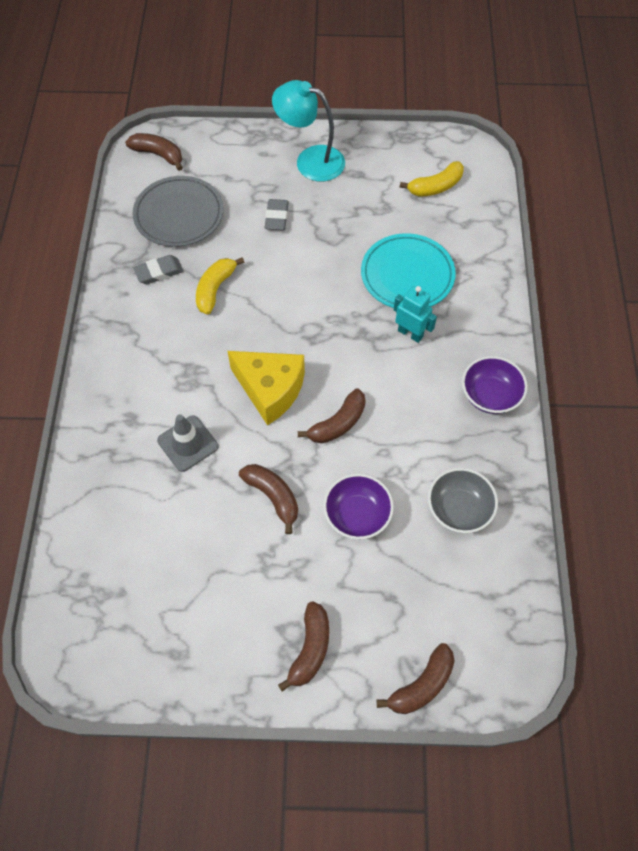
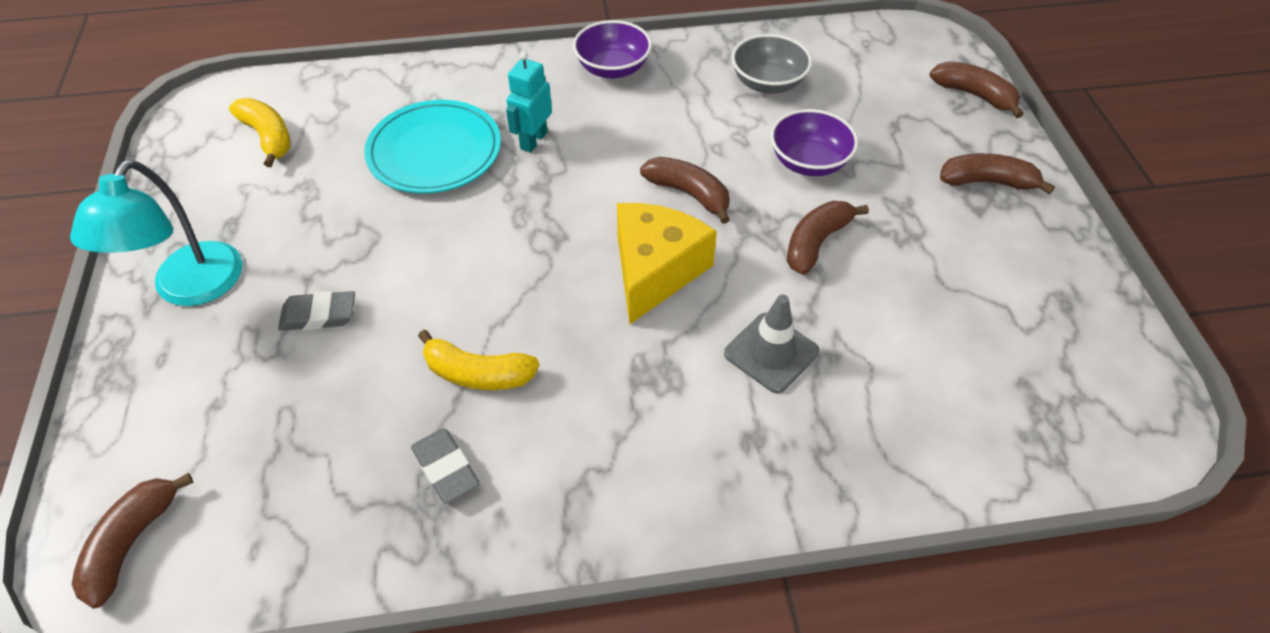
camera: 100 degrees left, 10 degrees down
(179, 215) = (305, 466): grey plate -> none

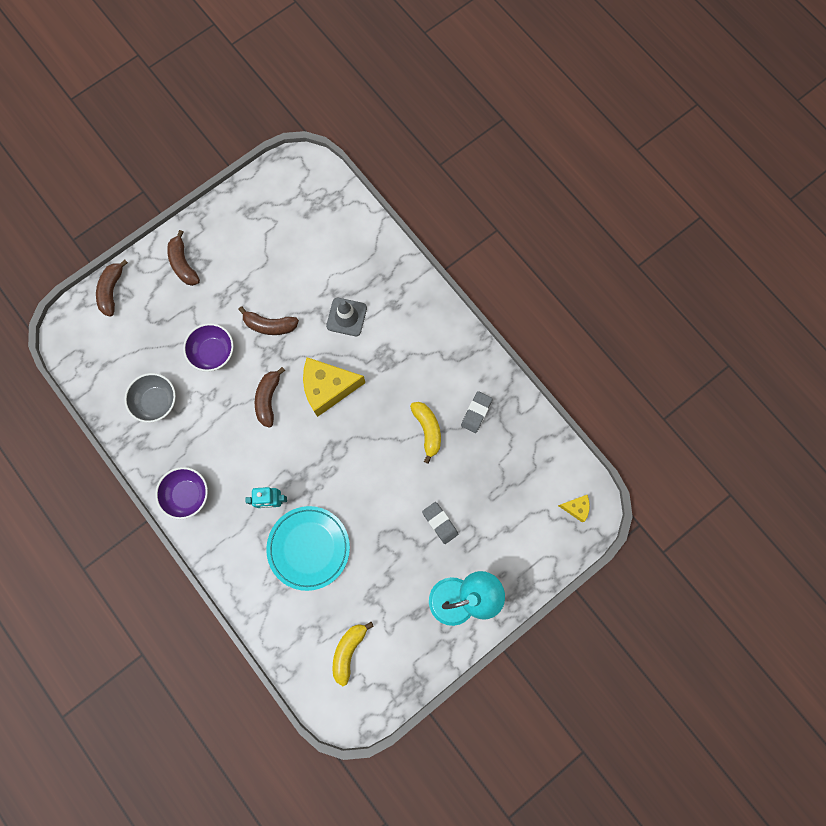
camera: 120 degrees left, 25 degrees up
(132, 543) = (576, 508): brown banana -> yellow cheese

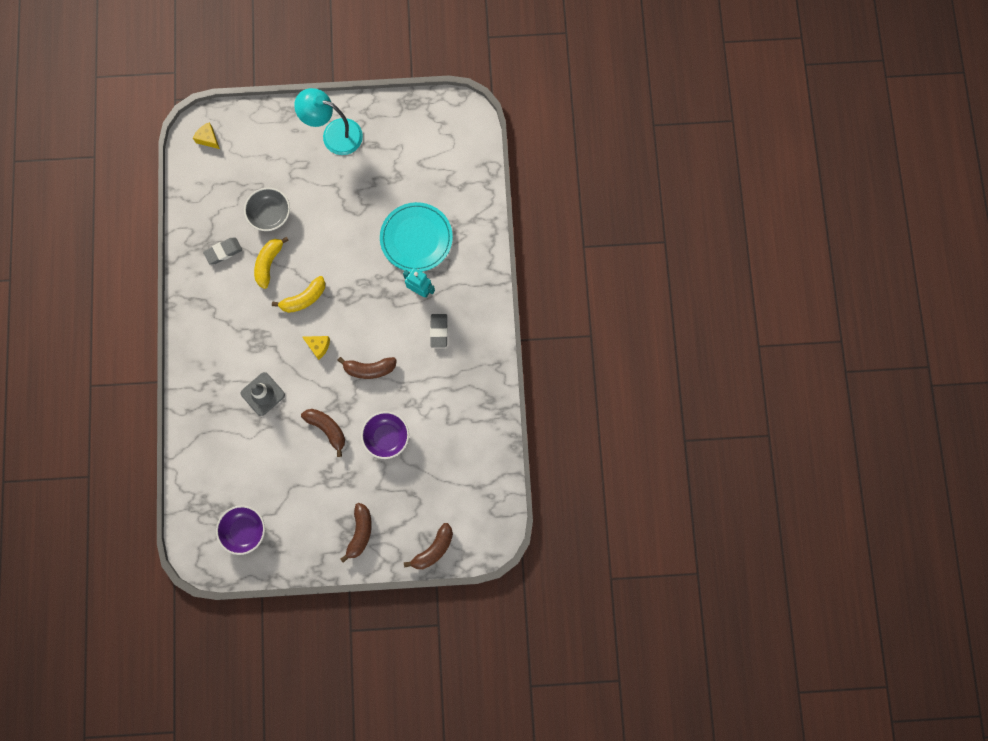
camera: 145 degrees left, 0 degrees up
(156, 401) = (457, 427): grey bowl -> grey bowl (270, 215)
(187, 495) = (479, 337): purple bowl -> purple bowl (244, 531)
(268, 399) = (369, 369): brown banana -> brown banana turned 45 degrees clockwise
(328, 388) = (318, 346): yellow cheese -> yellow cheese, size x0.47
(348, 650) = (437, 152): yellow banana -> yellow banana (304, 298)
(440, 523) = (311, 193): grey eraser -> grey eraser (439, 331)

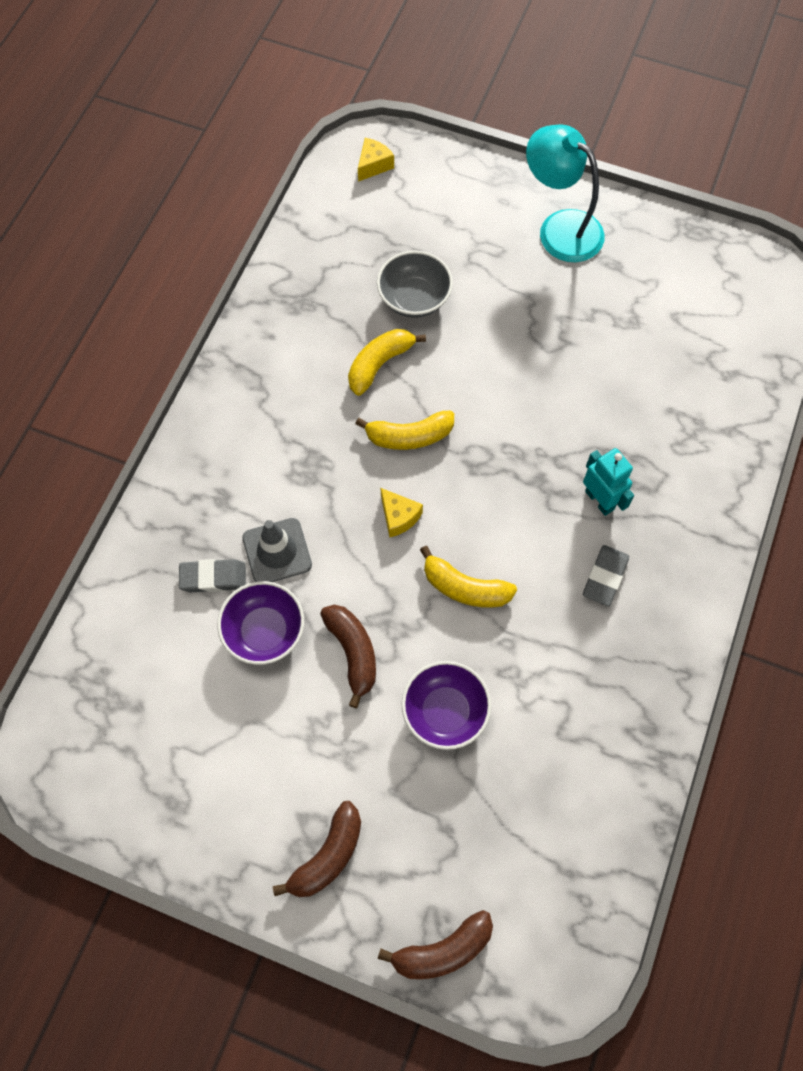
camera: 25 degrees right, 10 degrees down
(208, 139) = (373, 165): yellow cheese -> yellow cheese turned 60 degrees clockwise
(223, 252) = (320, 321): grey eraser -> grey eraser (213, 578)
(244, 531) = (139, 759): purple bowl -> purple bowl (264, 631)
(369, 369) = (465, 587): brown banana -> yellow banana
(416, 238) = (625, 421): turquoise plate -> none

